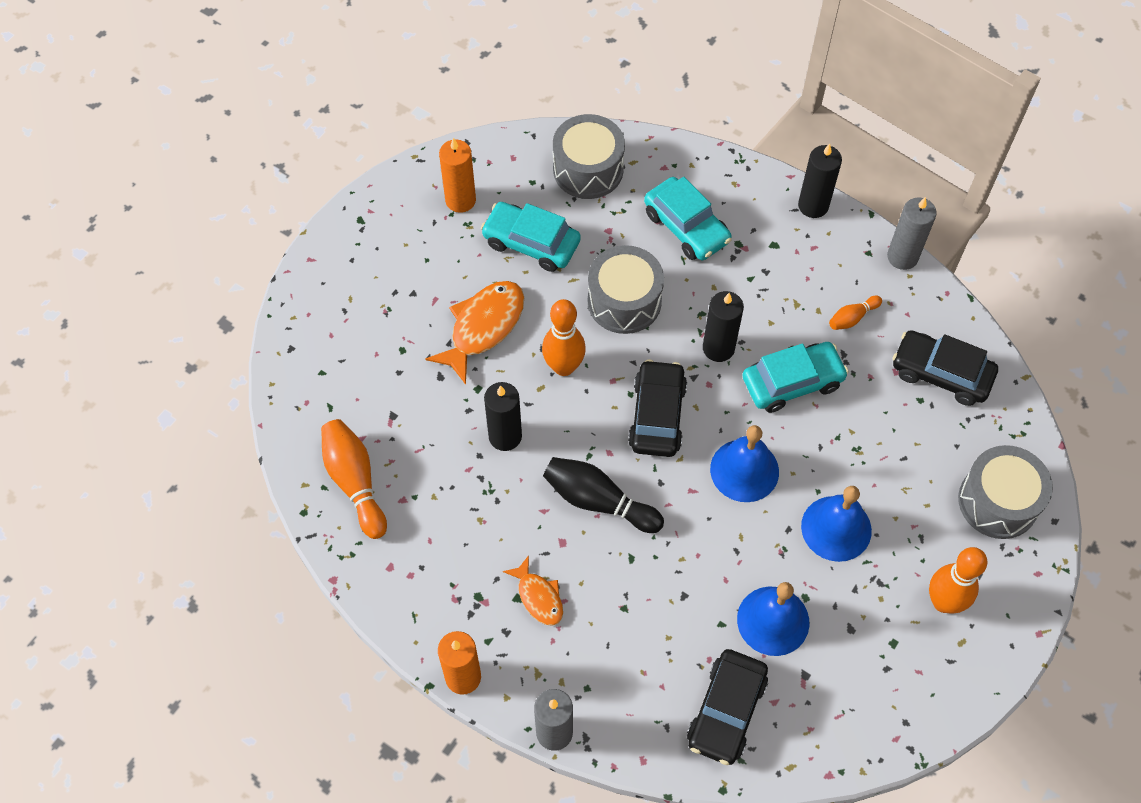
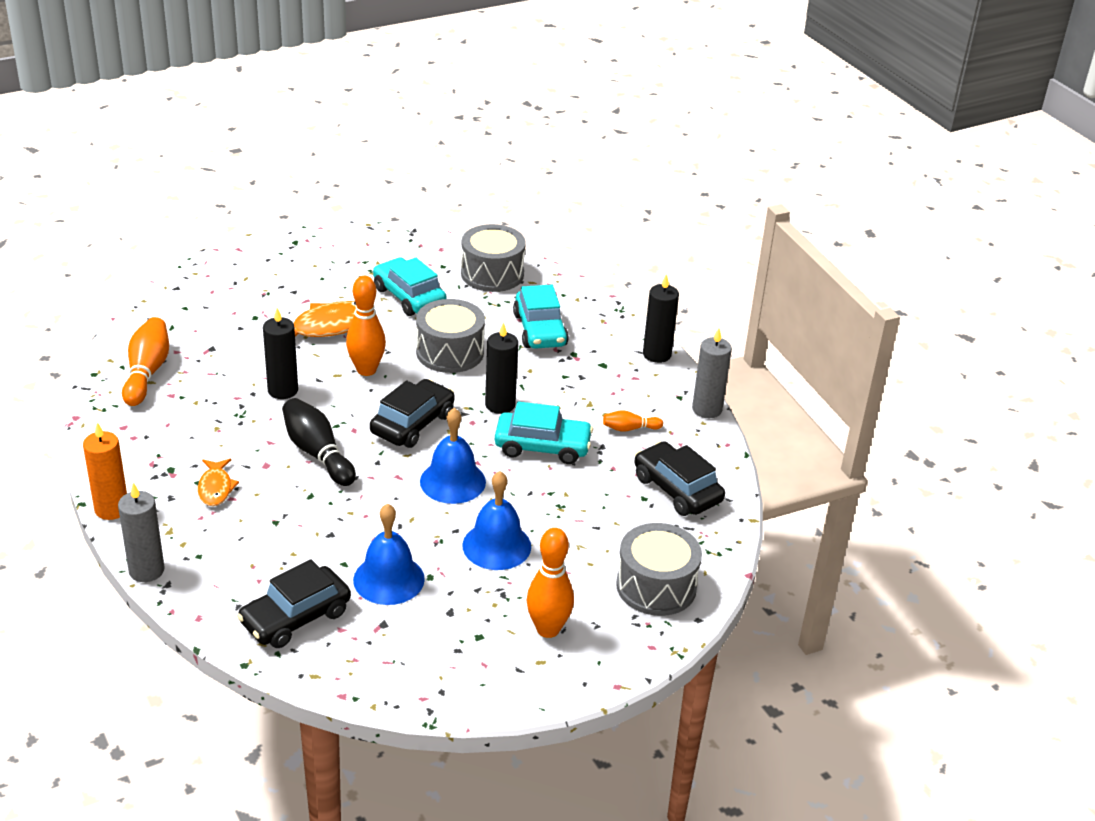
camera: 25 degrees right, 25 degrees down
(460, 200) = (378, 257): orange candle -> none

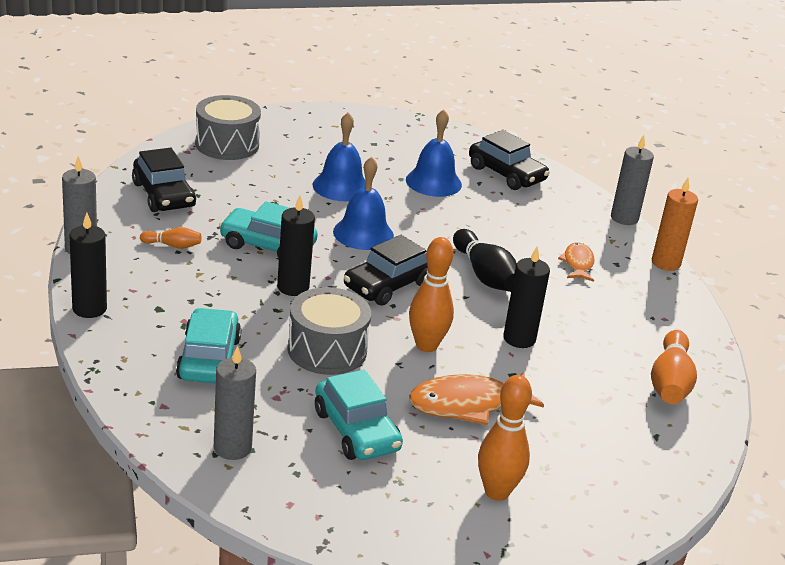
camera: 170 degrees left, 5 degrees down
(295, 617) = (506, 174): black car -> black car turned 75 degrees clockwise
(492, 274) = (232, 448): grey drum -> grey candle
(548, 629) = (322, 138): orange bowling pin -> orange bowling pin (497, 492)

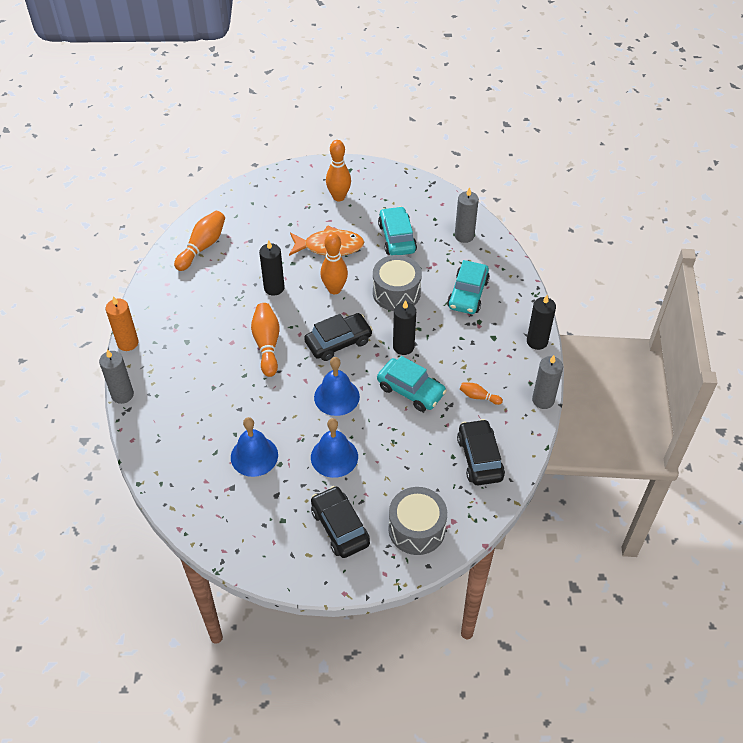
camera: 160 degrees left, 20 degrees up
(485, 275) = (267, 344): black bowling pin -> orange bowling pin
(506, 174) = (185, 462): black car -> black car (340, 527)
(577, 263) = (193, 349): orange fish -> none

